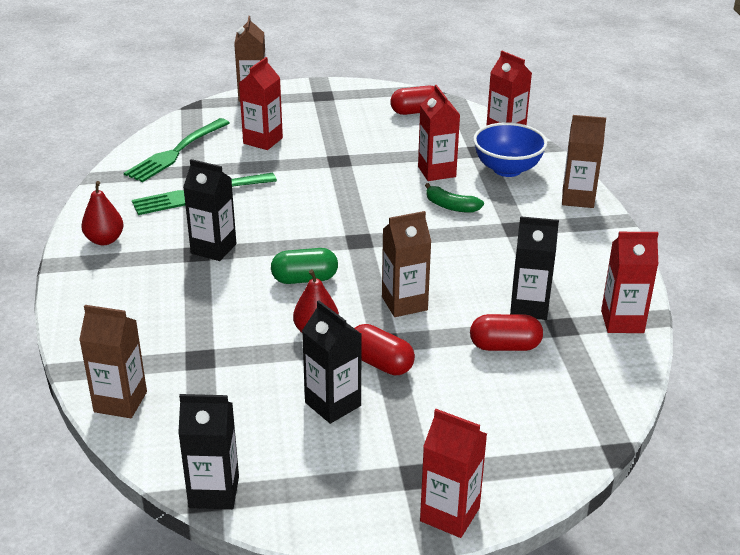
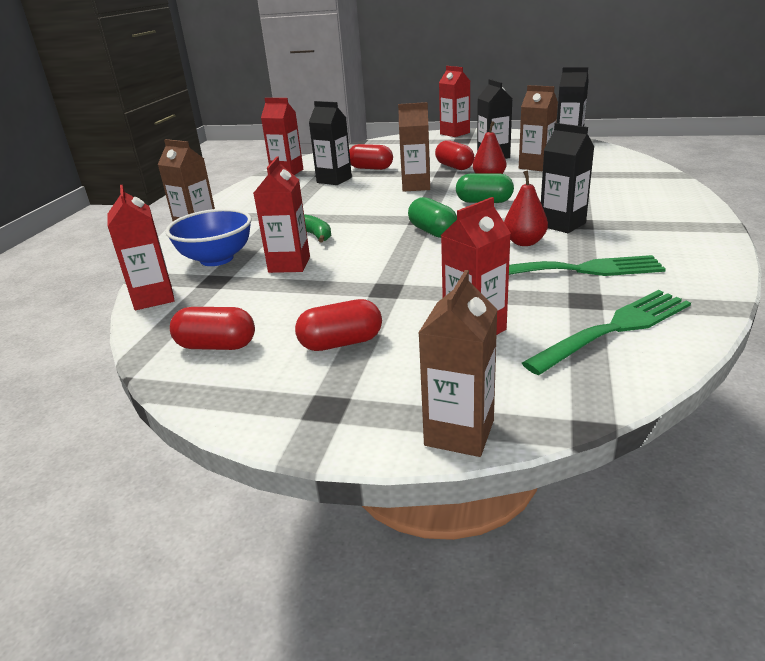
camera: 155 degrees left, 5 degrees down
(104, 240) = (683, 240): red pear -> red pear (524, 242)
(120, 402) = (630, 163): brown carton -> brown carton (535, 166)
(337, 224) = (432, 232): none -> green capsule
(341, 123) = (341, 343): none -> red capsule

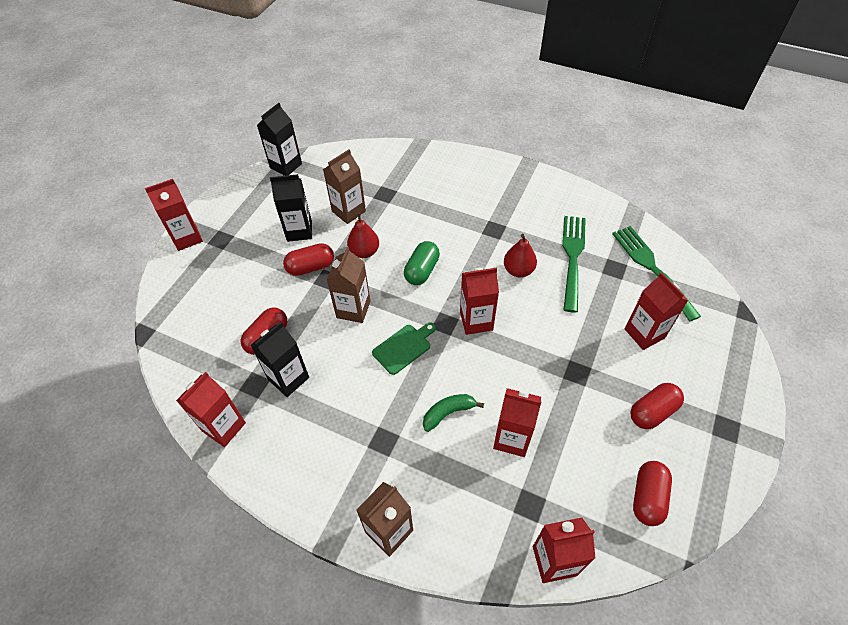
camera: 80 degrees left, 25 degrees up
(217, 259) = (479, 505): blue bowl -> none
(341, 343) = (652, 412): red capsule -> red capsule turned 60 degrees clockwise
(382, 209) = (403, 347): none -> green cutting board
(432, 232) = (476, 321): green capsule -> red carton
(459, 433) = (749, 366): brown carton -> none
(562, 224) = (493, 239): black carton -> none

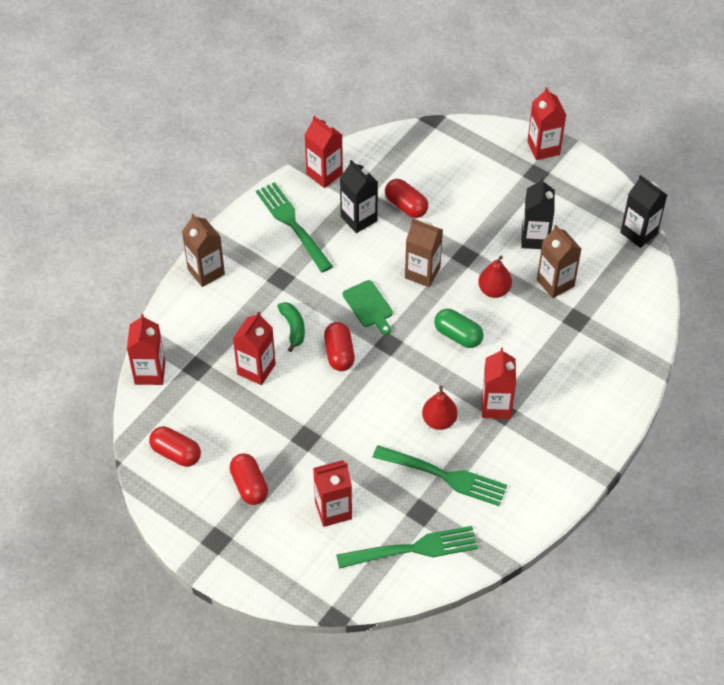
camera: 100 degrees right, 0 degrees up
(303, 445) = (293, 225): none -> green fork
(311, 267) = (483, 244): red capsule -> red capsule (339, 353)
(476, 321) = (384, 369): red carton -> red carton (496, 406)

